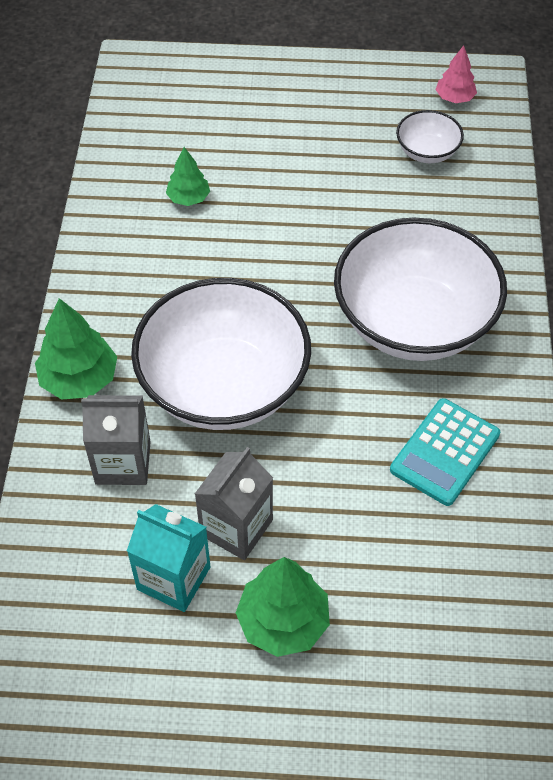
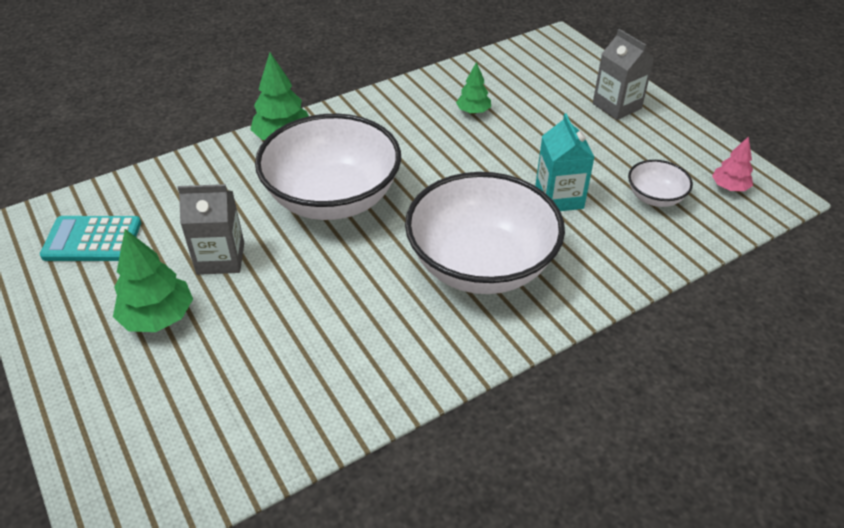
camera: 55 degrees right, 10 degrees down
(123, 462) = (234, 184): grey carton -> grey carton (617, 106)
(173, 578) = (160, 248): turquoise carton -> turquoise carton (559, 198)
(445, 452) = (373, 338): turquoise calculator -> turquoise calculator (92, 240)

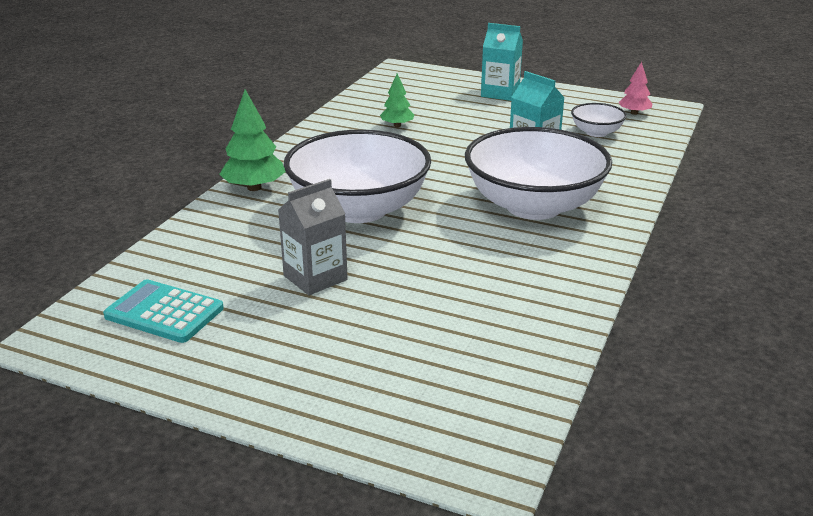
camera: 35 degrees left, 15 degrees down
(92, 240) = (164, 312): turquoise calculator -> turquoise calculator turned 60 degrees clockwise
(158, 317) = (315, 334): green tree -> none
(617, 106) = (500, 93): grey carton -> turquoise carton

